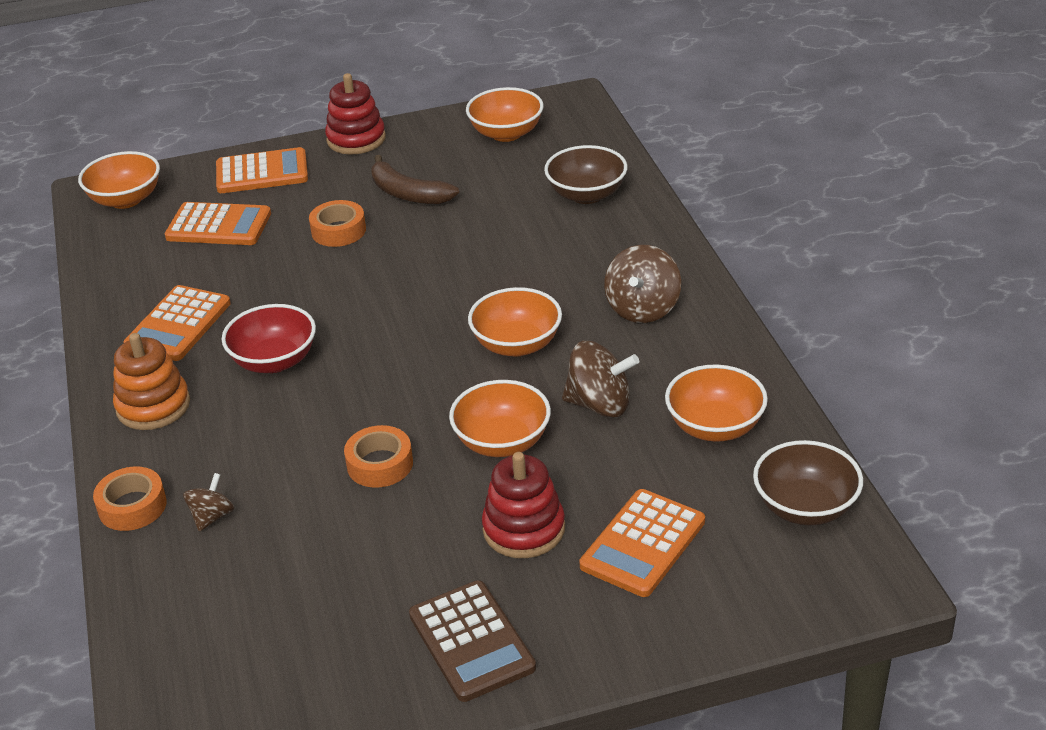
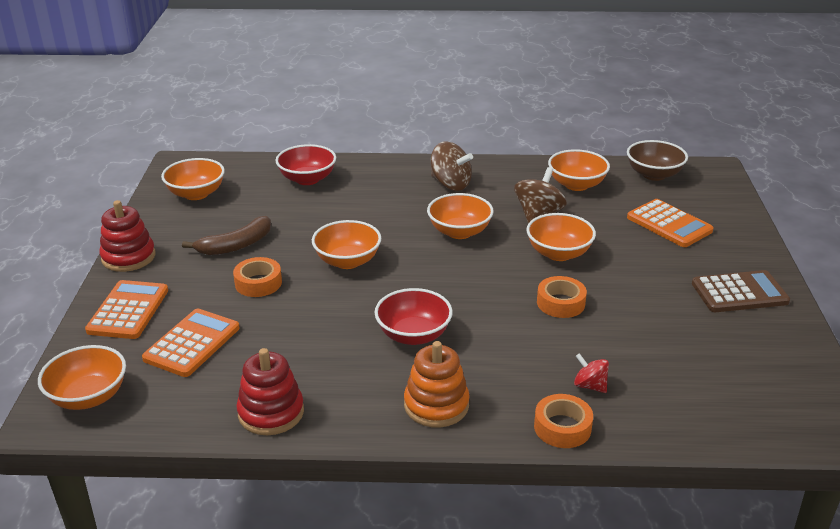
camera: 75 degrees left, 5 degrees down
(178, 324) = (328, 381): orange calculator -> none
(212, 517) = (590, 386): brown spinning top -> red spinning top
(408, 276) = (347, 261): none -> orange bowl
(524, 529) = (645, 259): red stacking toy -> red stacking toy (271, 412)
(586, 195) = (307, 179): brown bowl -> red bowl

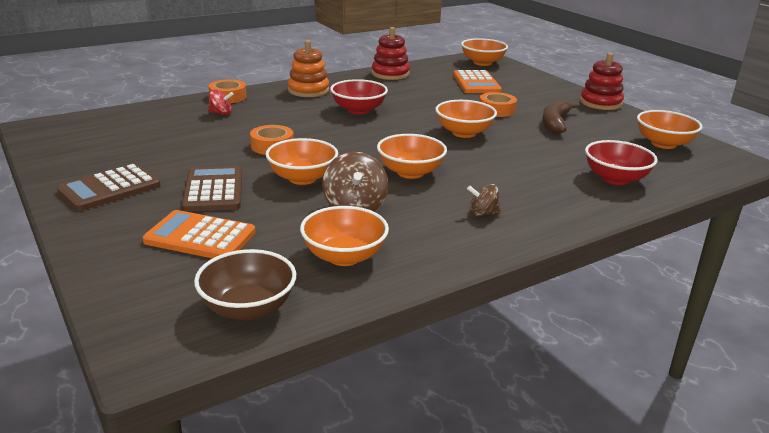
camera: 145 degrees right, 5 degrees down
(128, 310) = (538, 86): orange calculator -> none
(450, 184) = (482, 213): brown spinning top -> brown spinning top, size x0.59
(644, 263) = (213, 190): none -> brown calculator

